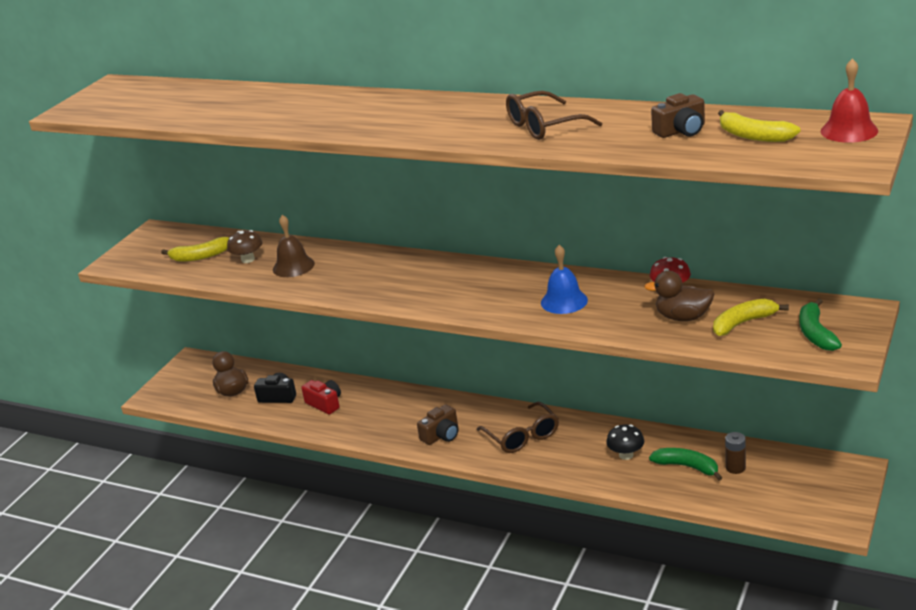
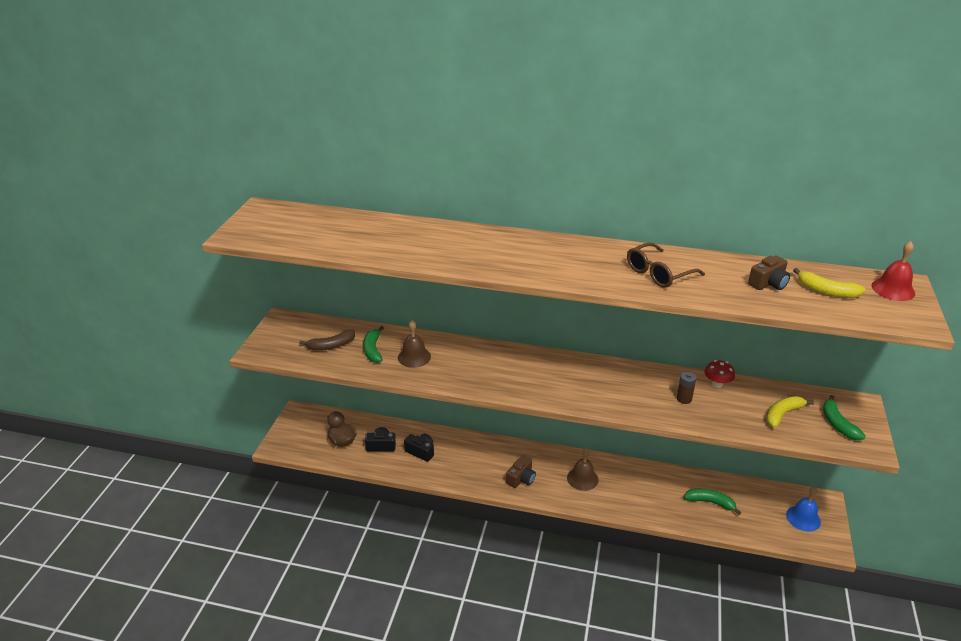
camera: 15 degrees left, 5 degrees up
(200, 256) = (331, 346): yellow banana -> brown banana
(248, 259) = (373, 349): brown mushroom -> green banana
(325, 404) = (421, 451): red camera -> black camera
(522, 436) = (582, 478): brown glasses -> brown bell
(564, 301) = (642, 393): blue bell -> blue bell (803, 518)
(626, 455) = (663, 493): black mushroom -> none
(683, 317) = (737, 409): brown duck -> none
(735, 468) = (744, 502): brown battery -> brown battery (684, 399)

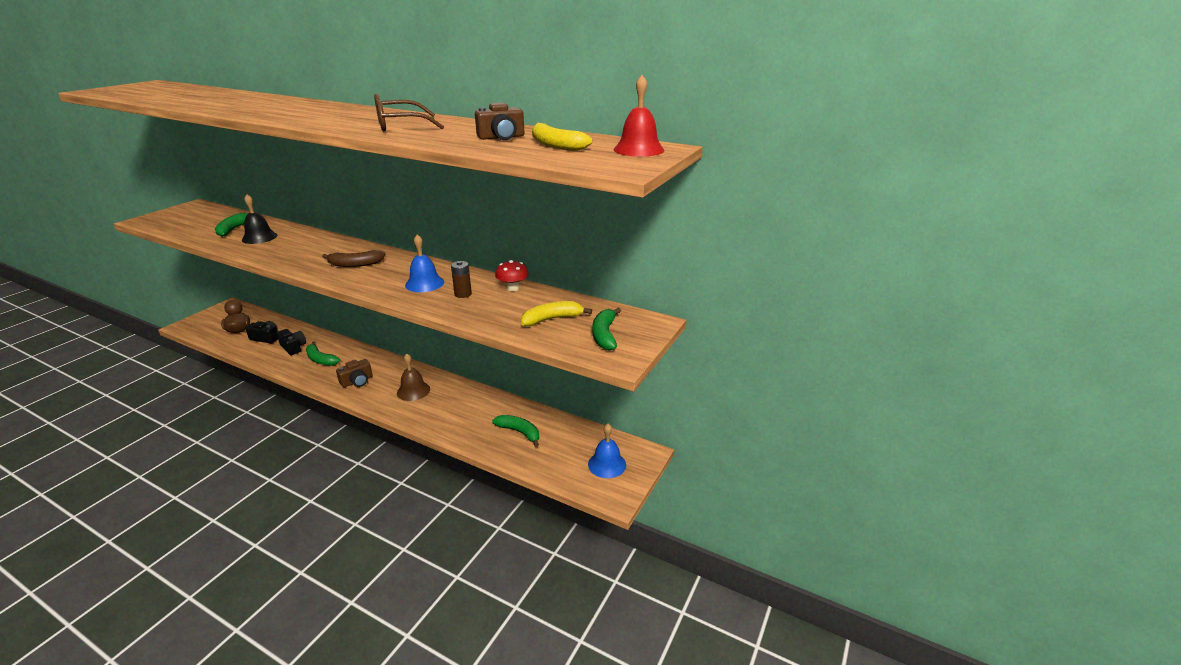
camera: 15 degrees right, 5 degrees down
(331, 346) = (204, 223): brown banana -> brown banana (355, 264)
(414, 357) = (259, 237): brown bell -> black bell
(462, 461) = (321, 359): none -> green banana
(638, 392) = (424, 283): none -> blue bell

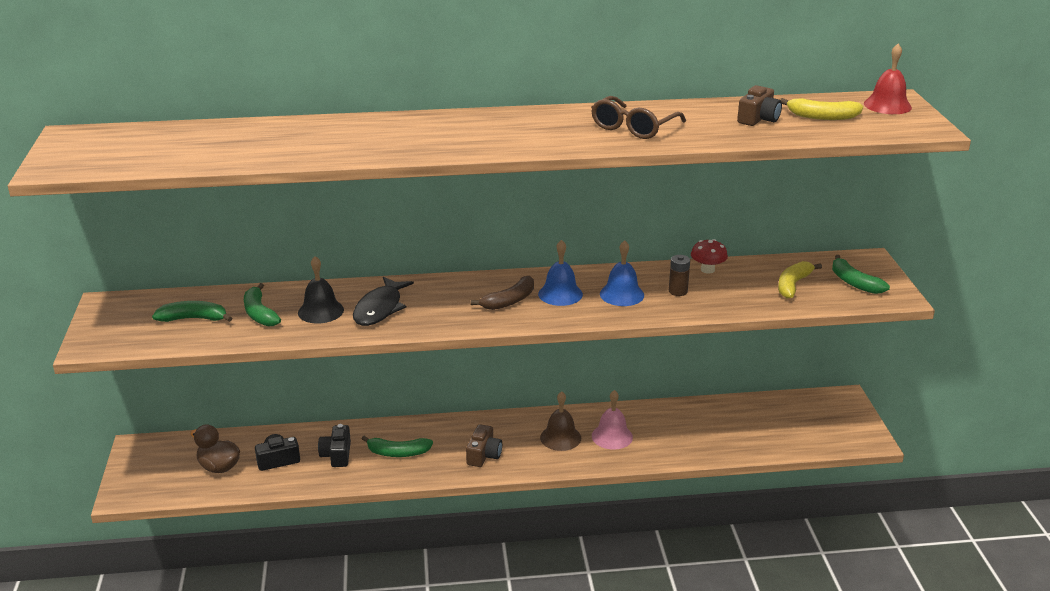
camera: 35 degrees left, 0 degrees up
(286, 245) = (380, 308): none -> black fish
(293, 347) = (337, 455): black camera -> black camera turned 105 degrees counterclockwise
(443, 404) = (612, 436): none -> pink bell
(519, 432) = (721, 428): green banana -> green banana (194, 319)
(607, 464) = (829, 420): blue bell -> blue bell (560, 294)

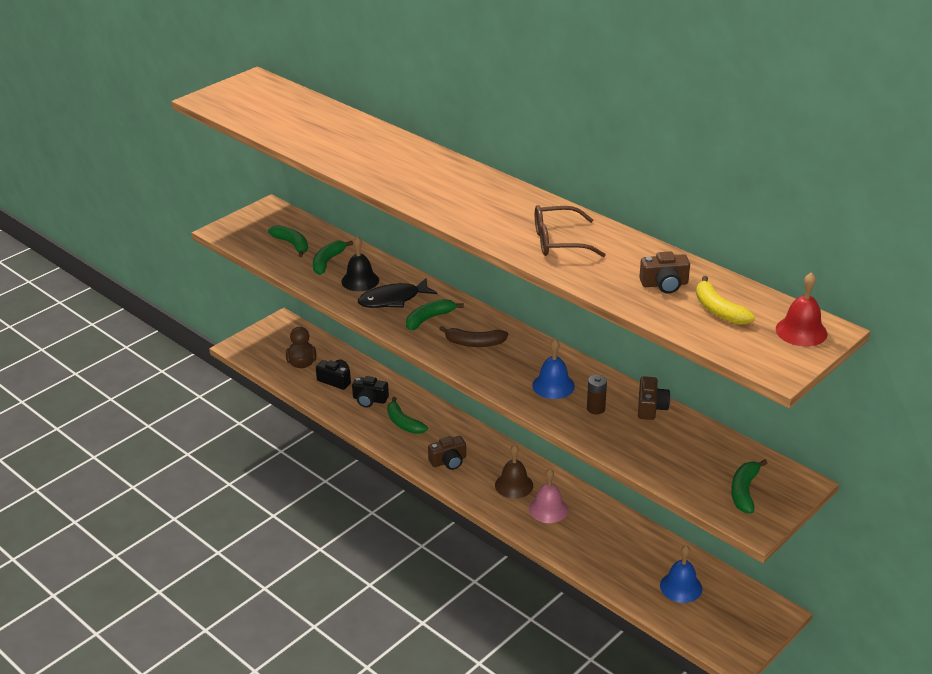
camera: 50 degrees right, 5 degrees up
(337, 455) = (369, 400): black camera -> black camera turned 120 degrees counterclockwise
(439, 305) = (429, 319): none -> green banana
(560, 294) = (514, 359): blue bell -> blue bell (681, 587)
(707, 270) = (651, 407): red mushroom -> brown camera
(793, 285) = (691, 460): yellow banana -> none

